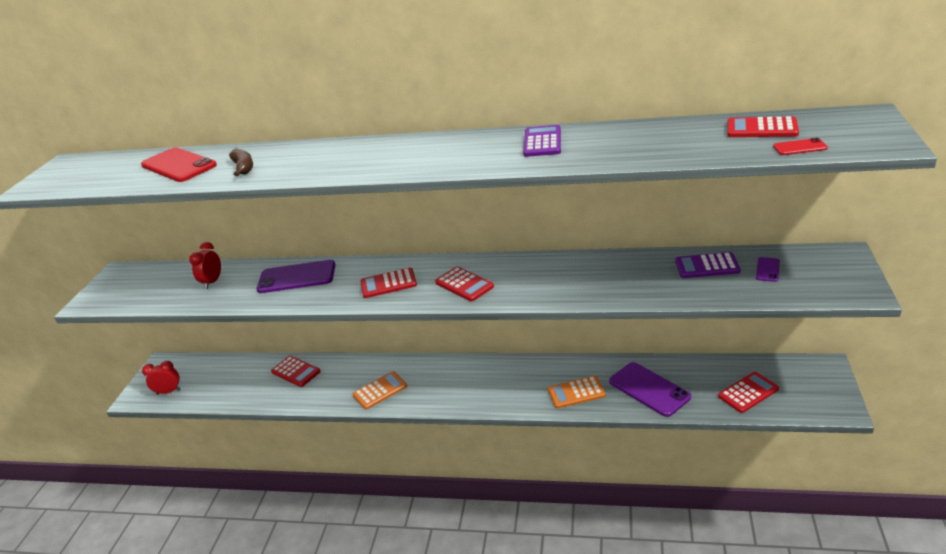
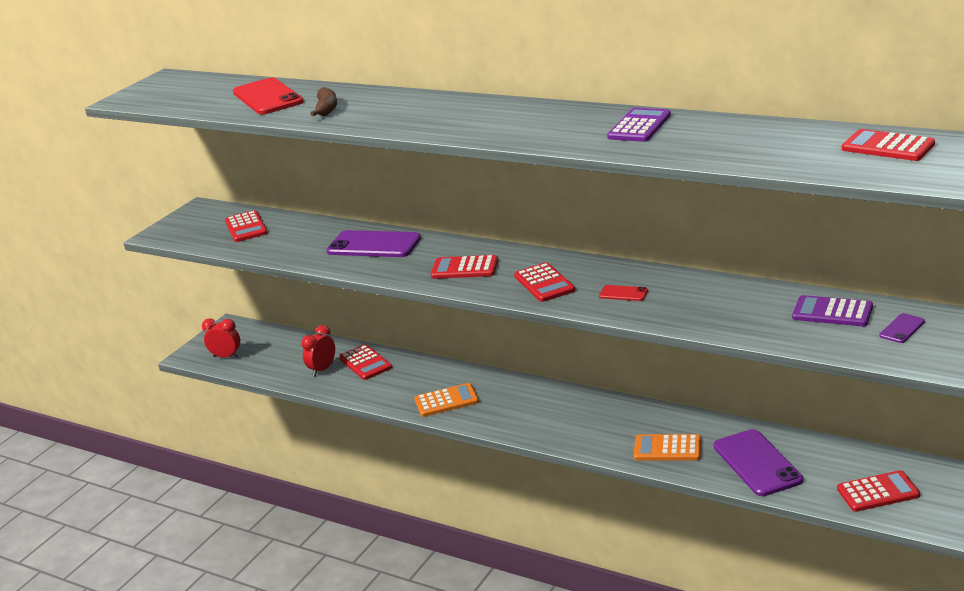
camera: 20 degrees right, 5 degrees down
(170, 282) = (246, 227): none -> red calculator
(212, 282) = (287, 235): red clock -> red clock (322, 369)
(800, 147) = (906, 173): red phone -> red phone (623, 293)

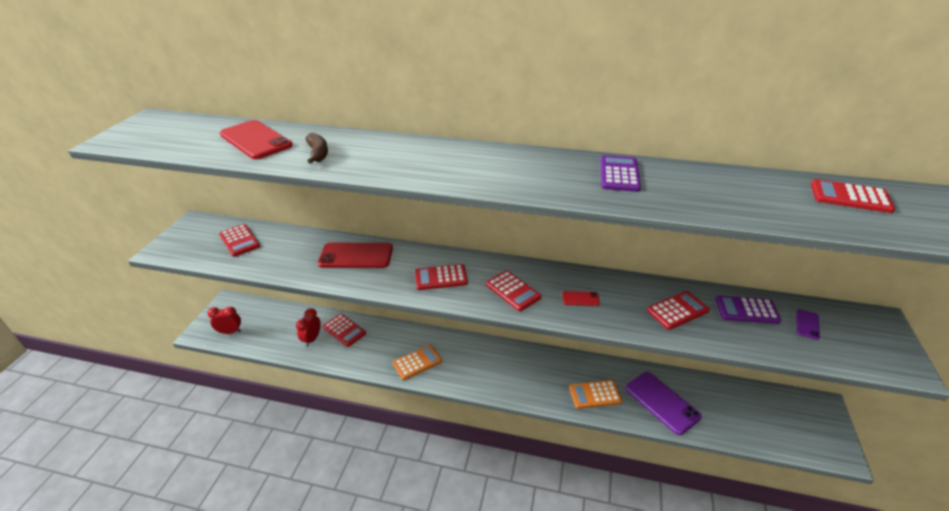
camera: 20 degrees left, 10 degrees up
(374, 245) = (356, 256): purple phone -> red phone
(878, 492) = (753, 422): red calculator -> red calculator (677, 311)

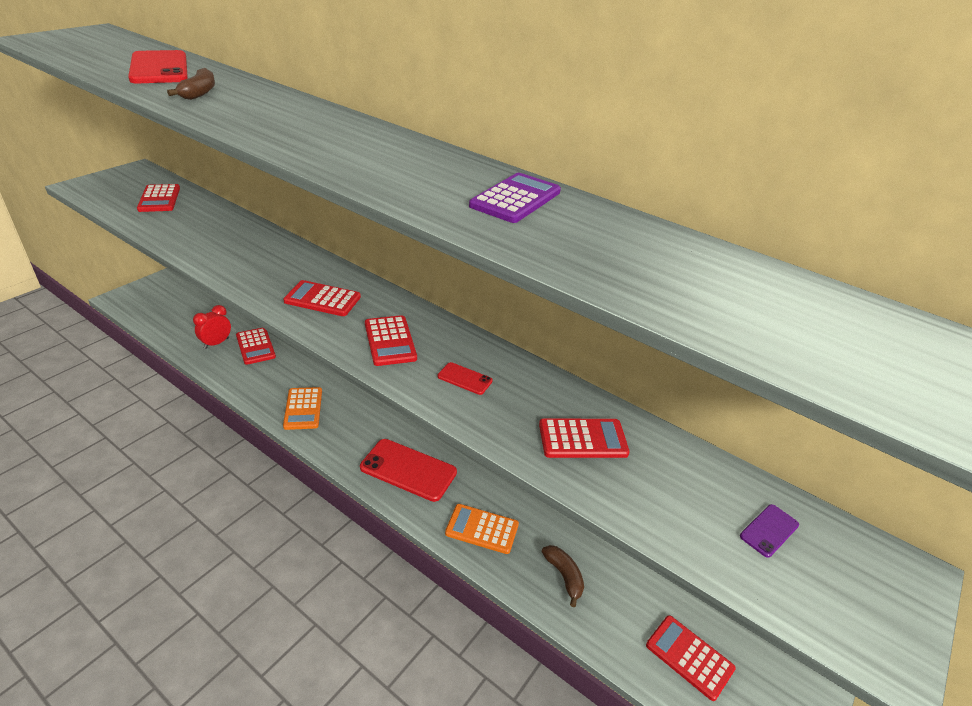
camera: 20 degrees right, 0 degrees up
(230, 332) = (146, 308): red clock -> none
(356, 256) = (256, 248): red phone -> red phone (408, 470)
(417, 362) = (303, 409): orange calculator -> orange calculator turned 90 degrees clockwise
(661, 402) = (564, 576): purple phone -> brown banana
(746, 310) = (688, 476): purple calculator -> none
(850, 197) = (843, 321): red calculator -> red calculator (689, 657)

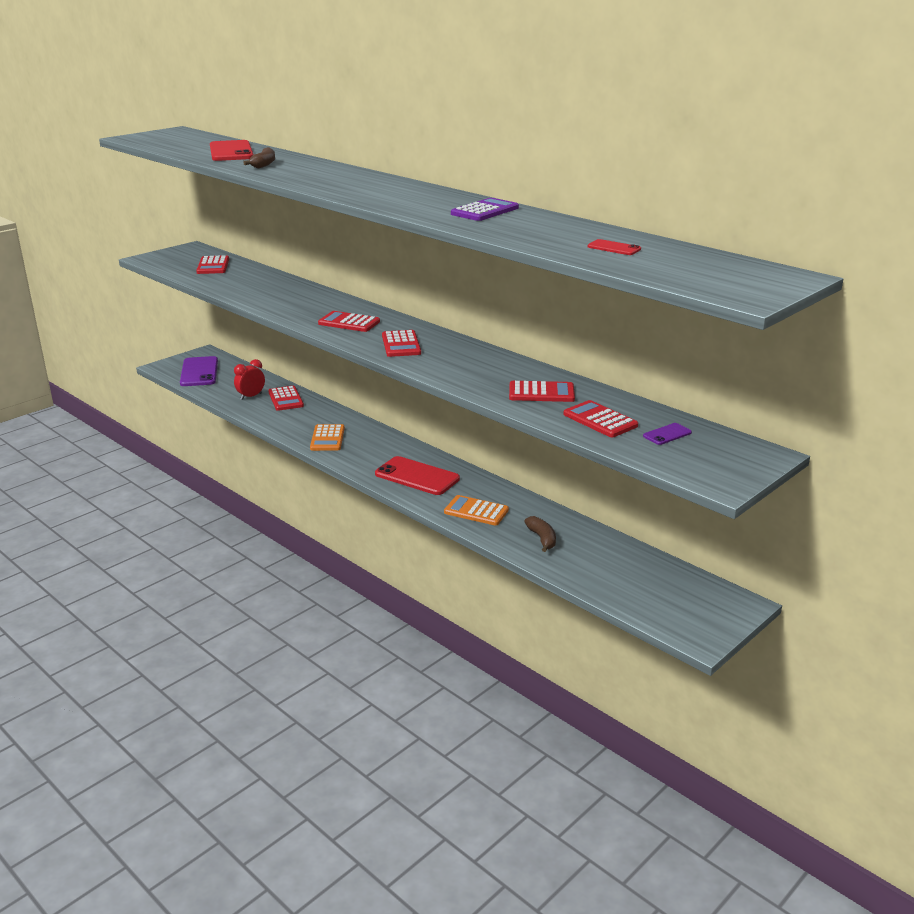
camera: 10 degrees right, 10 degrees down
(159, 306) = (199, 372): none -> purple phone
(464, 379) = (457, 363): red phone -> red phone (614, 248)
(689, 657) = (638, 584): red calculator -> red calculator (600, 420)

